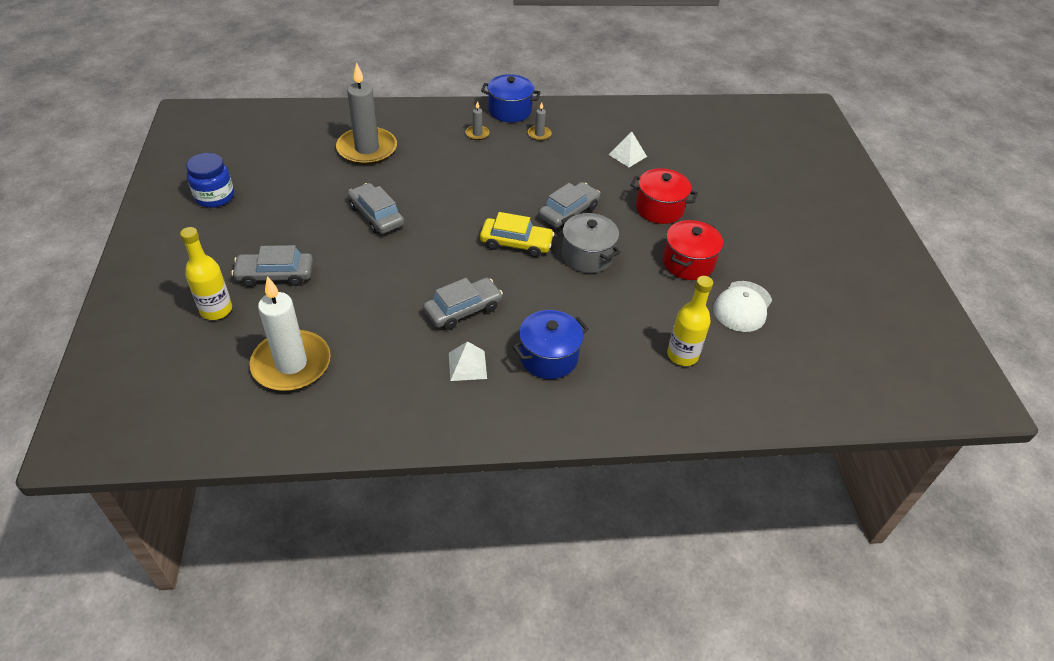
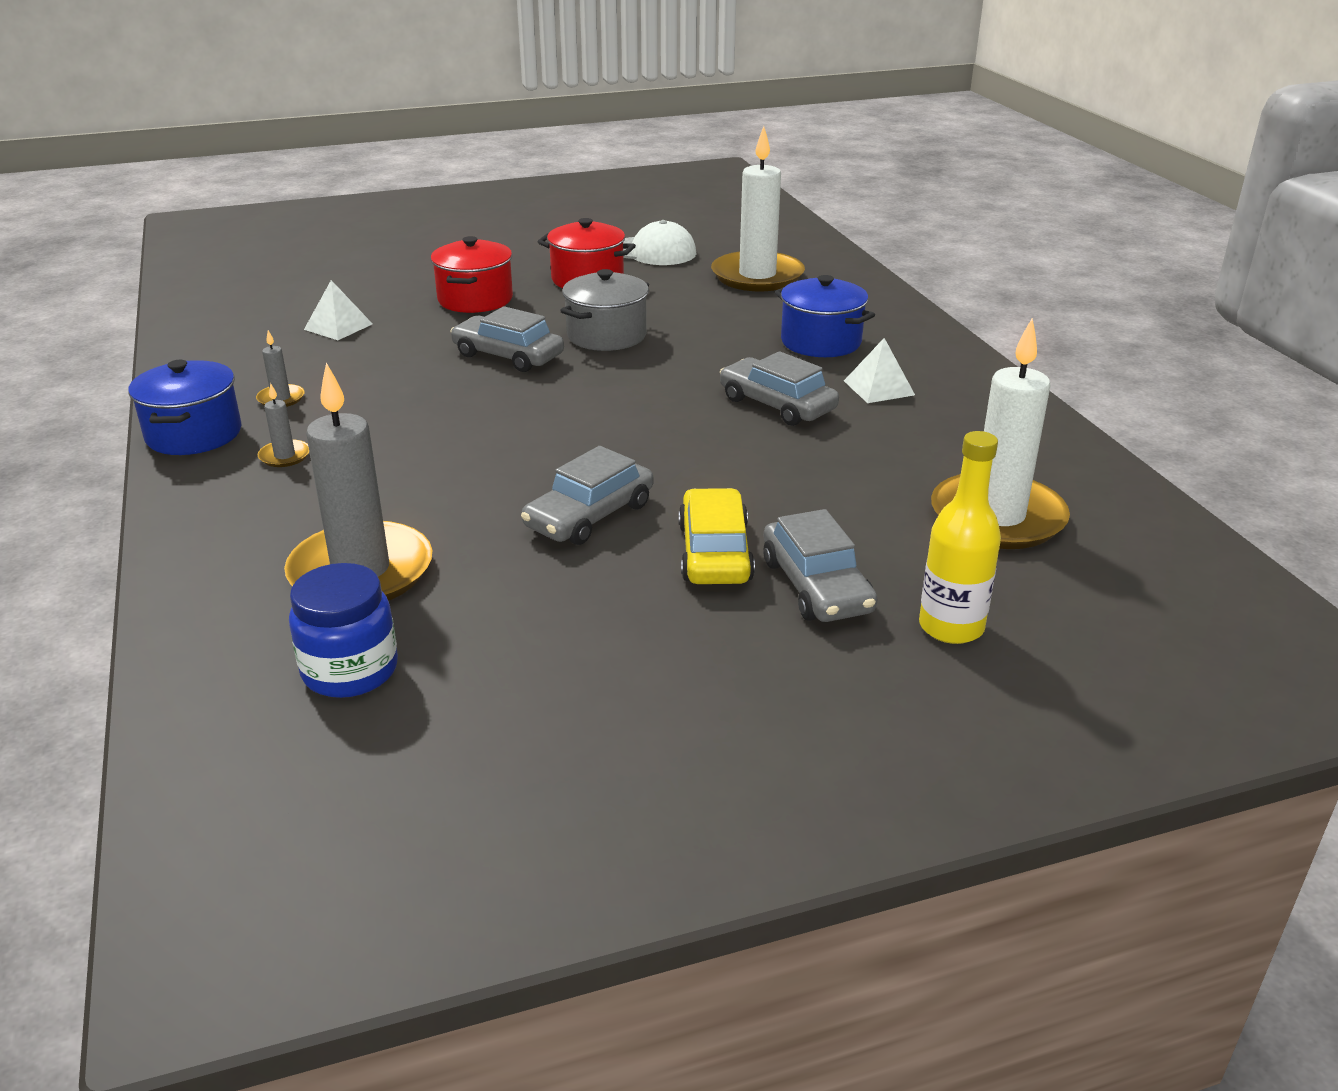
camera: 100 degrees left, 15 degrees down
(214, 197) = (614, 748): blue jar -> blue jar (350, 671)
(516, 243) = (604, 385): yellow car -> yellow car (715, 553)
(682, 355) = (757, 276): yellow bottle -> white candle

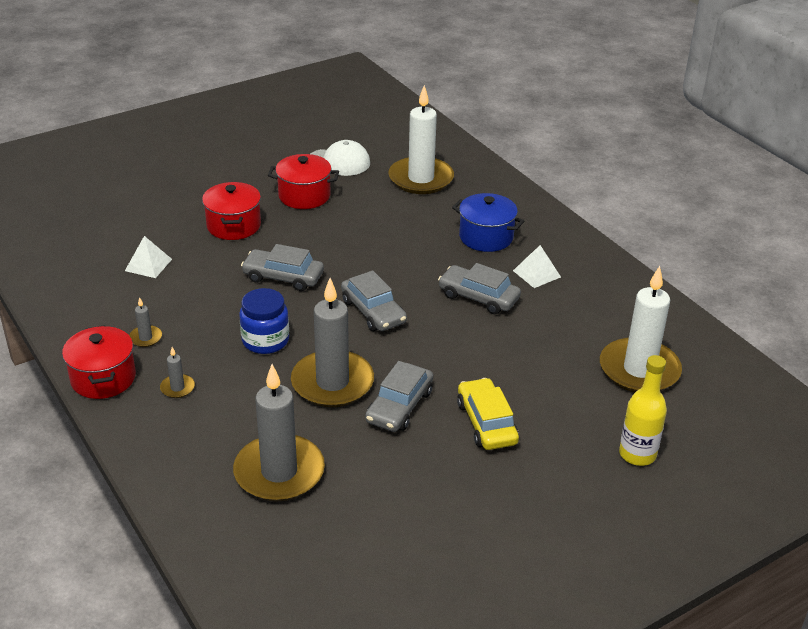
camera: 15 degrees left, 5 degrees up
(194, 434) = (103, 378): blue pot -> red pot
(350, 671) = (311, 544): blue jar -> blue jar (265, 341)
(506, 476) = (332, 383): none -> grey candle
(606, 335) = (342, 249): grey pot -> none
(816, 586) = (554, 438): grey car -> grey car (373, 311)

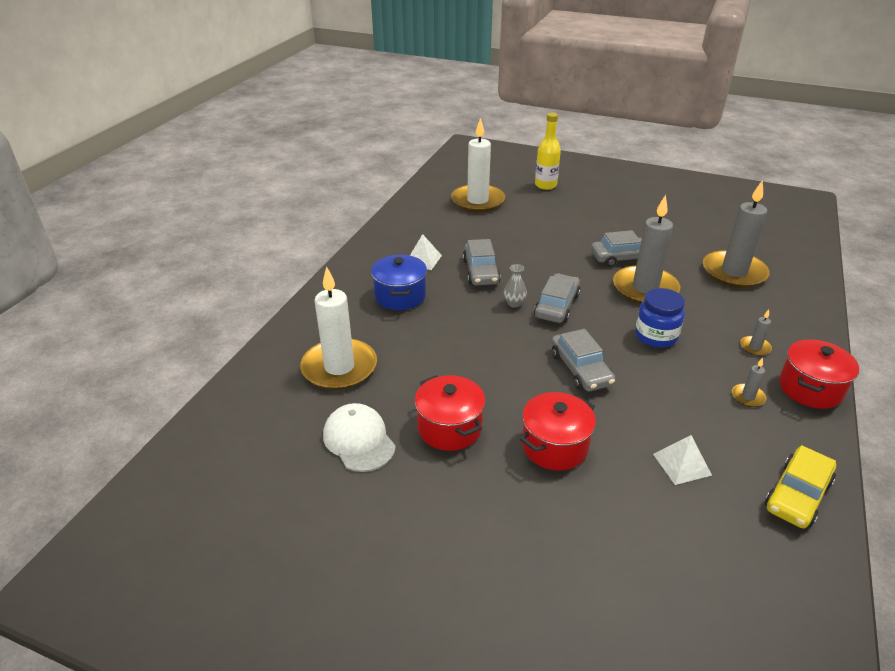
camera: 125 degrees left, 0 degrees up
(405, 290) = (514, 303): none -> grey vase
(486, 423) = (590, 228): yellow car -> yellow car (797, 495)

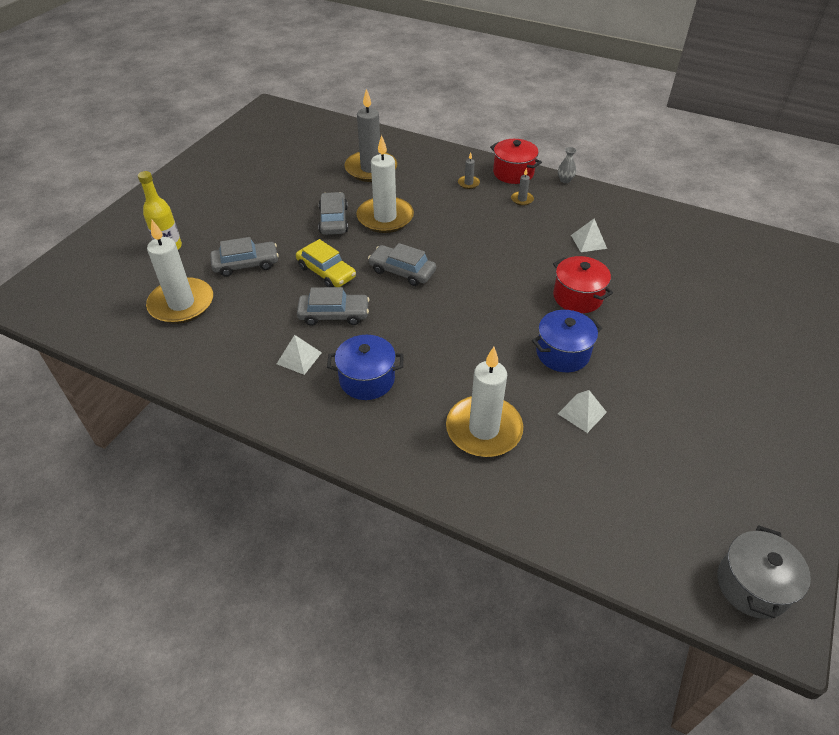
camera: 85 degrees left, 10 degrees up
(112, 568) = (752, 585): none -> grey pot
(359, 440) = (582, 413): white cap -> white pyramid
(449, 428) = (562, 353): red pot -> blue pot
(514, 303) = (394, 297): grey vase -> grey vase (565, 180)
(580, 369) = (490, 271): grey car -> grey car (246, 264)
(645, 288) = (385, 217): grey candle -> white candle
(656, 336) = (451, 225): blue jar -> none
(797, 495) = (608, 203): yellow car -> yellow car (326, 272)

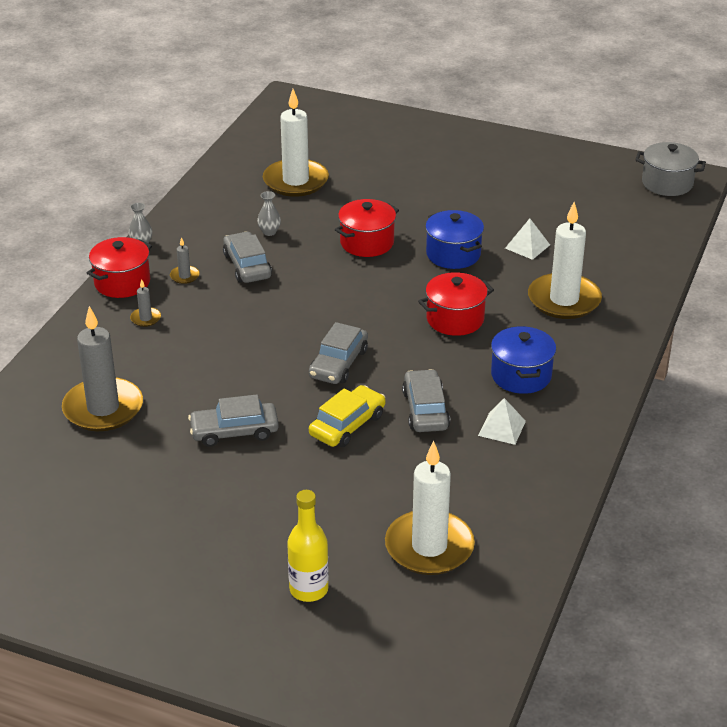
camera: 95 degrees left, 10 degrees down
(246, 264) = (340, 500): grey car -> grey car (247, 266)
(385, 217) = (227, 385): white candle -> white candle (295, 181)
(456, 344) = (455, 319): none -> red pot
(588, 241) = (269, 232): white pyramid -> grey vase

